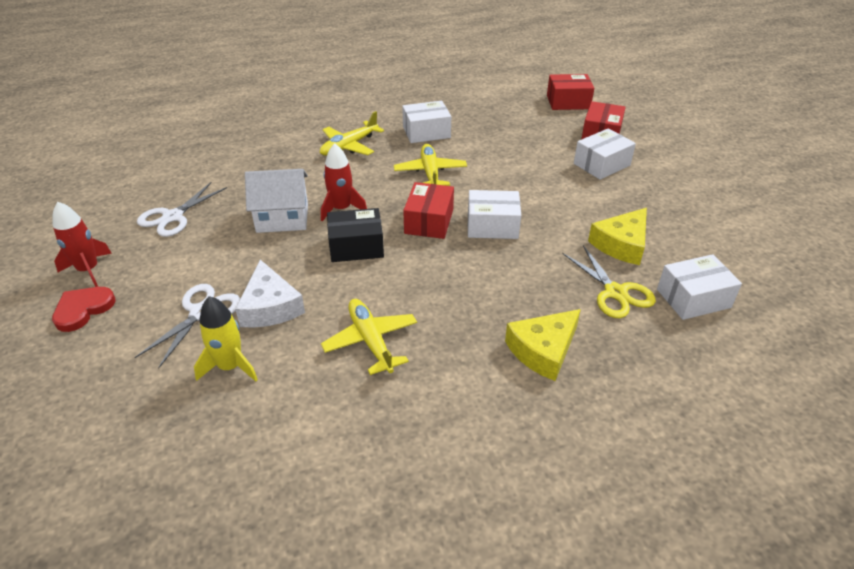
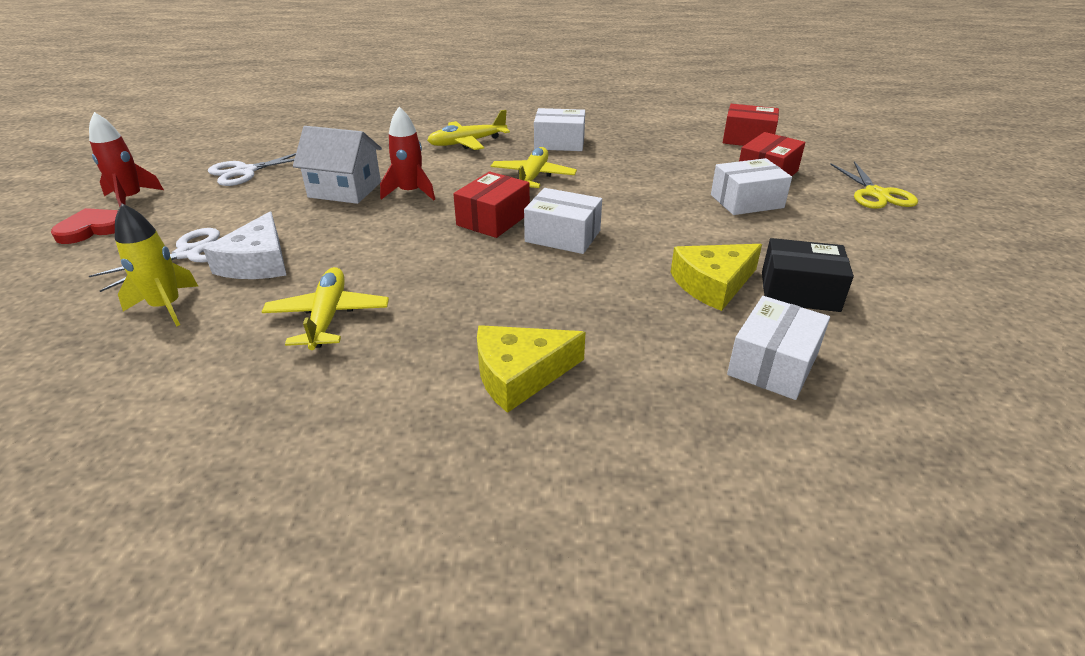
camera: 20 degrees right, 5 degrees down
(356, 246) = (395, 227): black box -> black box (799, 291)
(615, 292) = (665, 333): yellow scissors -> yellow scissors (876, 194)
(693, 298) = (773, 364): white box -> white box turned 60 degrees counterclockwise

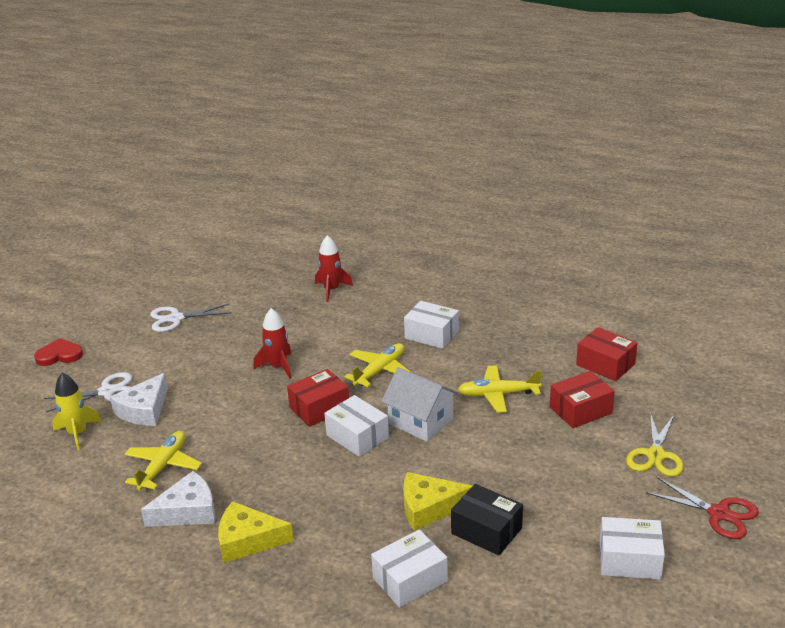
camera: 25 degrees right, 5 degrees down
(131, 199) = (91, 331): red rocket -> red rocket (331, 290)
(345, 190) = (234, 353): white house -> white house (420, 421)
(403, 361) = (188, 511): none -> white cheese
(467, 143) = (356, 319): yellow plane -> yellow plane (498, 394)
(746, 201) = (532, 436): white box -> white box (629, 560)
(990, 226) = (719, 514): none -> red scissors

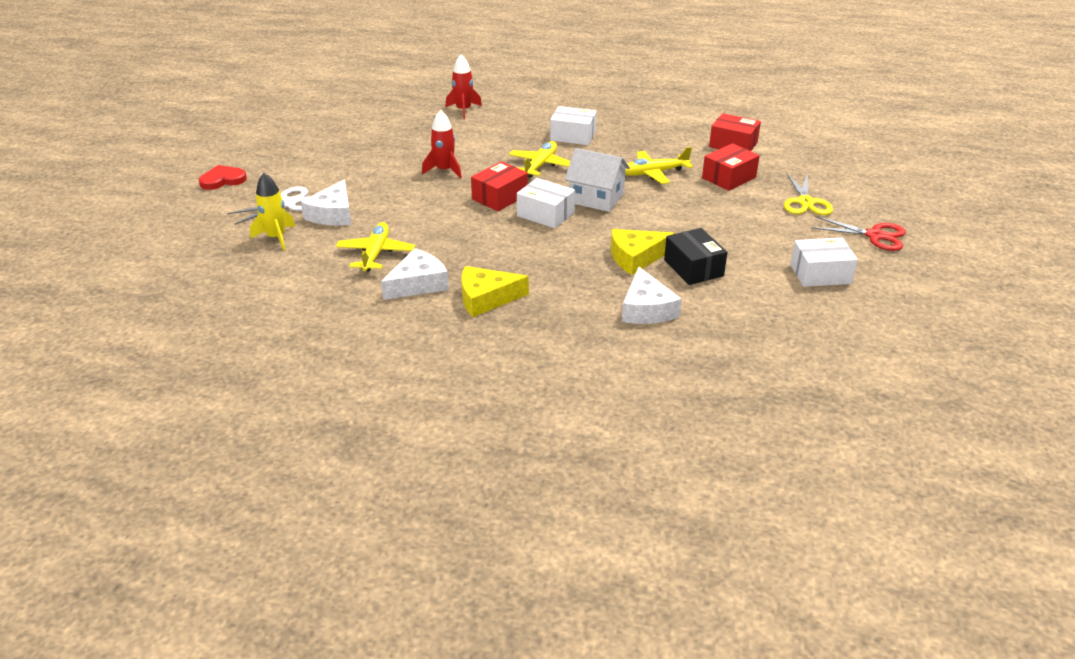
camera: 15 degrees left, 5 degrees up
(176, 318) = (325, 143): white scissors -> none
(410, 580) = (646, 309): white box -> white cheese
(486, 531) = (693, 268): black box -> black box turned 45 degrees clockwise

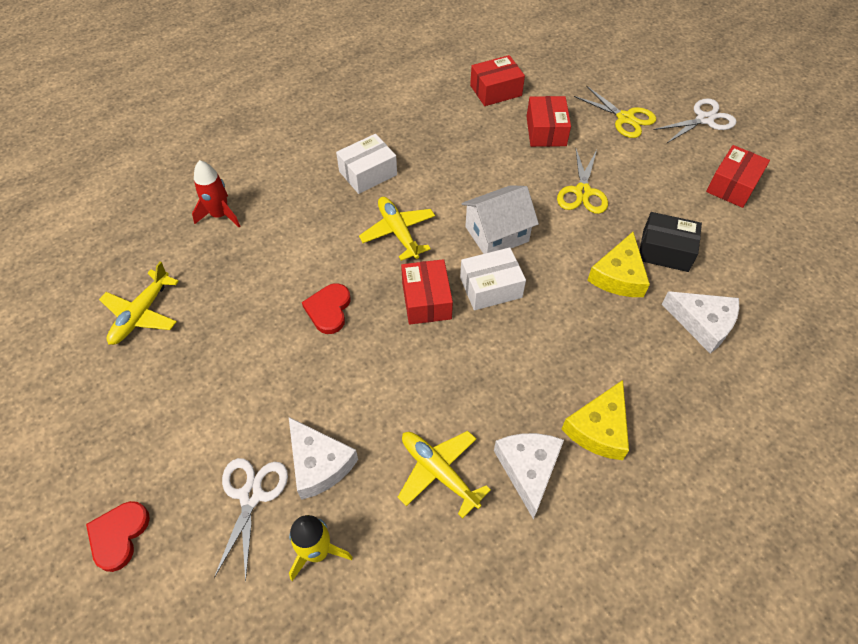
camera: 50 degrees left, 20 degrees up
(444, 170) = (328, 309): red rocket -> red heart
(653, 173) = (492, 169): yellow plane -> yellow plane (141, 314)
(693, 214) = (582, 192): none -> yellow scissors
(820, 274) = (732, 186): white box -> red box
(874, 236) = (704, 119): red scissors -> white scissors

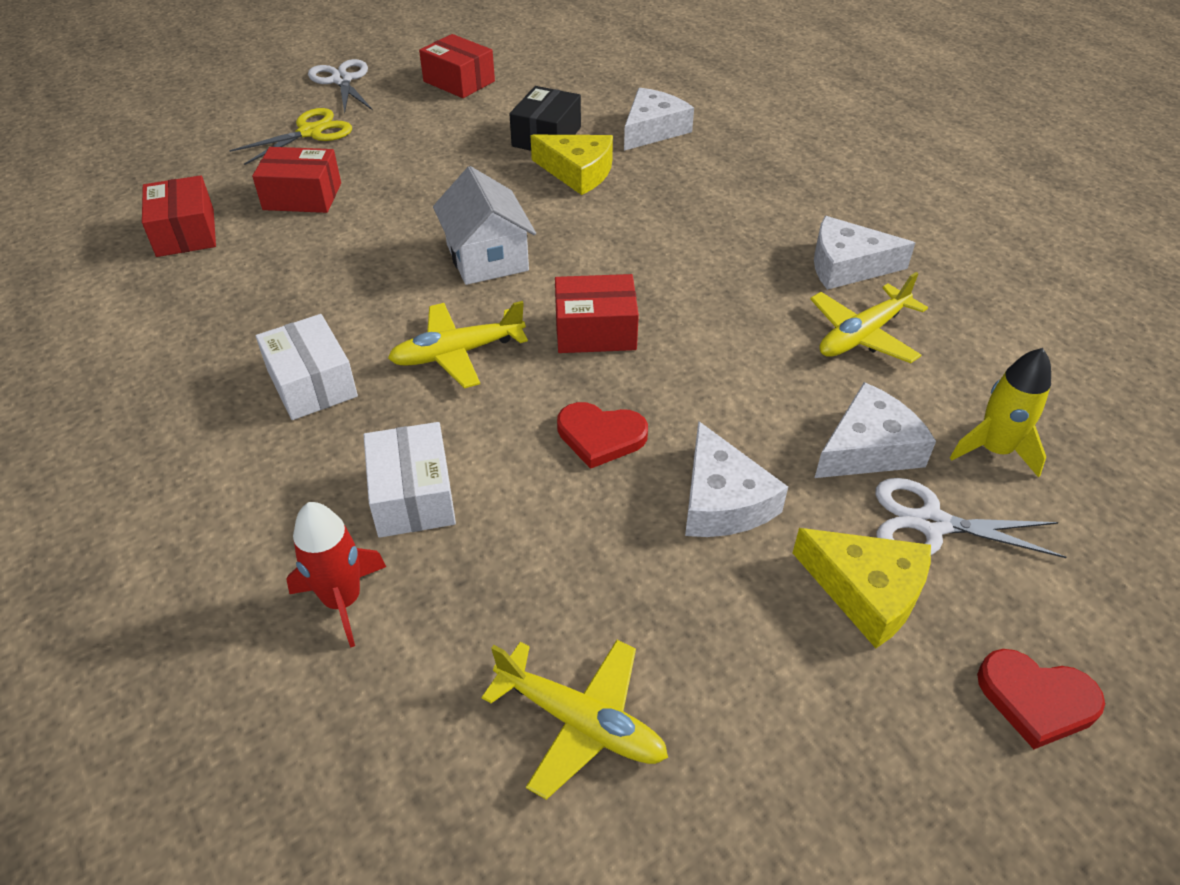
camera: 85 degrees left, 10 degrees down
(275, 374) = (722, 500): none -> white cheese
(491, 287) = (581, 271): white box -> white box (413, 496)
(582, 192) = (432, 180): yellow scissors -> none
(599, 428) = (789, 212): yellow cheese -> yellow cheese (866, 591)

